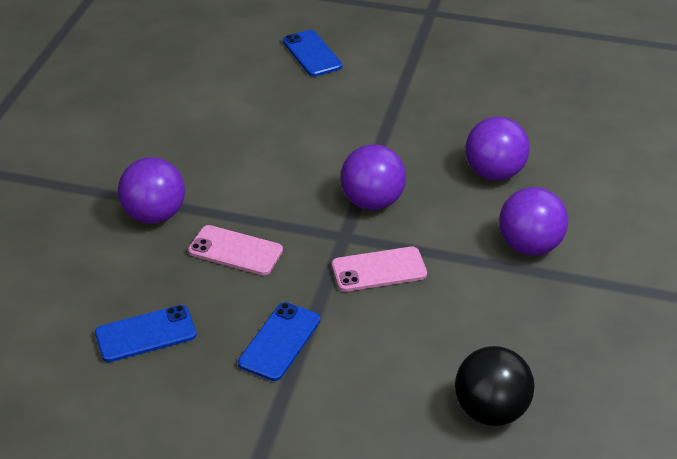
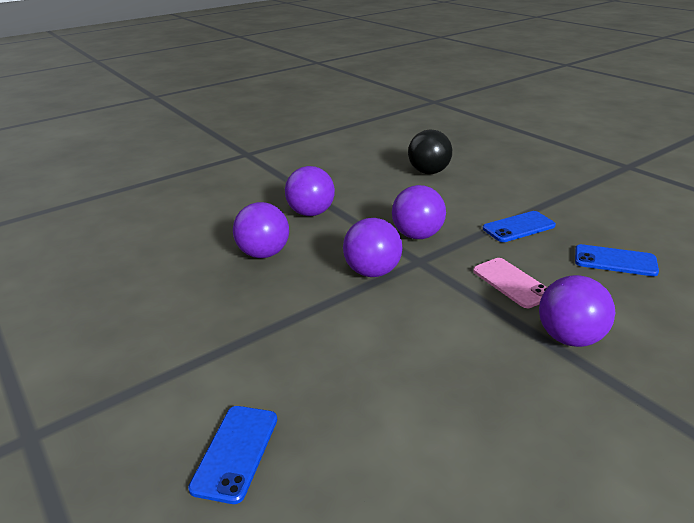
camera: 140 degrees left, 10 degrees down
(379, 270) = (417, 235): pink phone -> purple ball

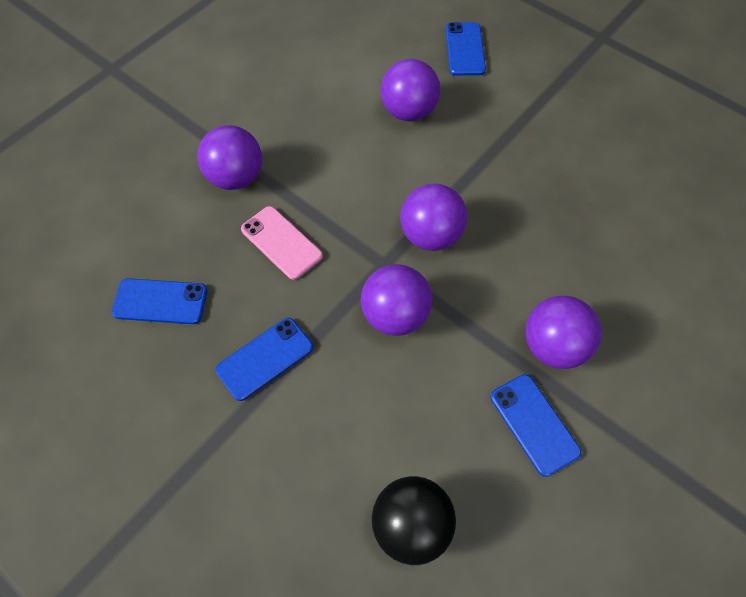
camera: 165 degrees right, 30 degrees up
(264, 254) = (565, 246): purple ball -> purple ball (408, 111)
(344, 191) = (534, 424): none -> blue phone

